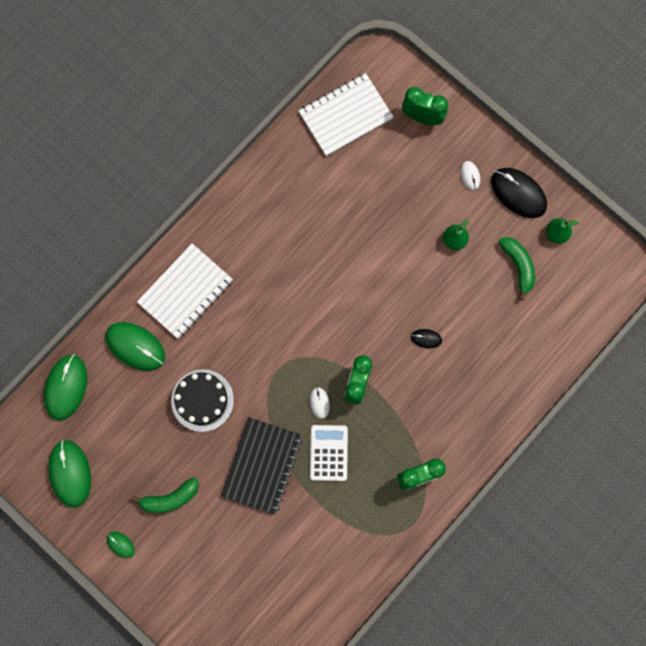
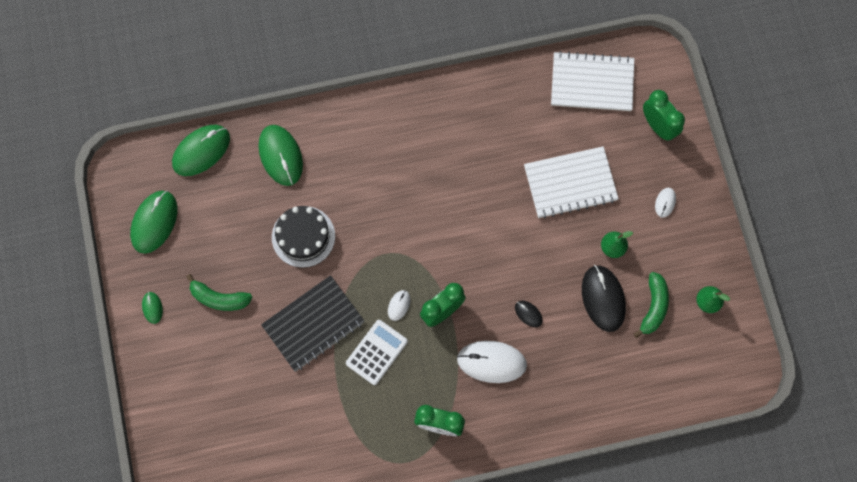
camera: 35 degrees right, 5 degrees down
(185, 292) = (353, 139): white notebook -> white notebook (570, 183)
(424, 397) = (491, 362): none -> white mouse
(518, 193) = (697, 245): black mouse -> black mouse (603, 299)

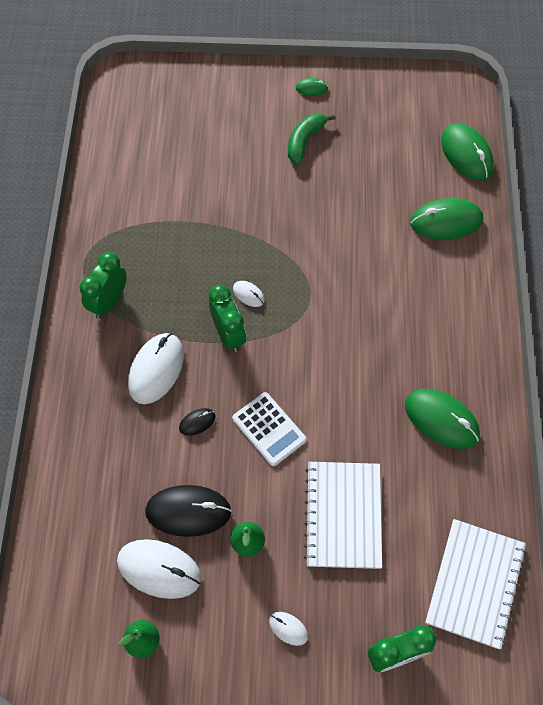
camera: 105 degrees right, 10 degrees down
(154, 222) = (398, 104): green mouse -> green mouse (441, 419)
(303, 236) = (350, 224): black cake -> none
(313, 324) = (253, 213): black notebook -> none
(376, 352) = (205, 263): white calculator -> white calculator (269, 429)
(653, 307) = (159, 569): green banana -> white mouse

